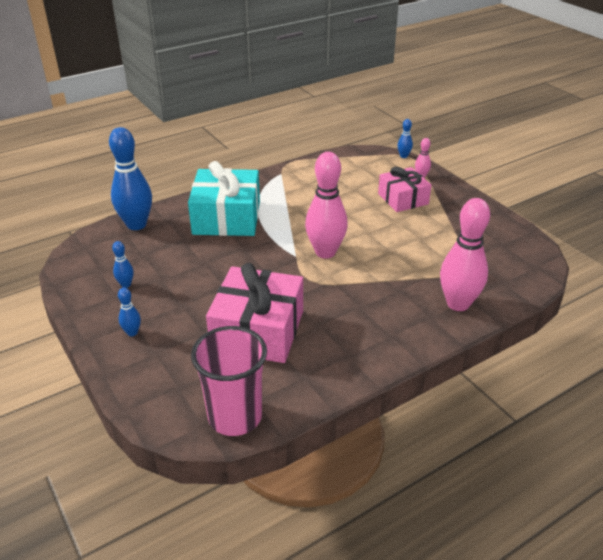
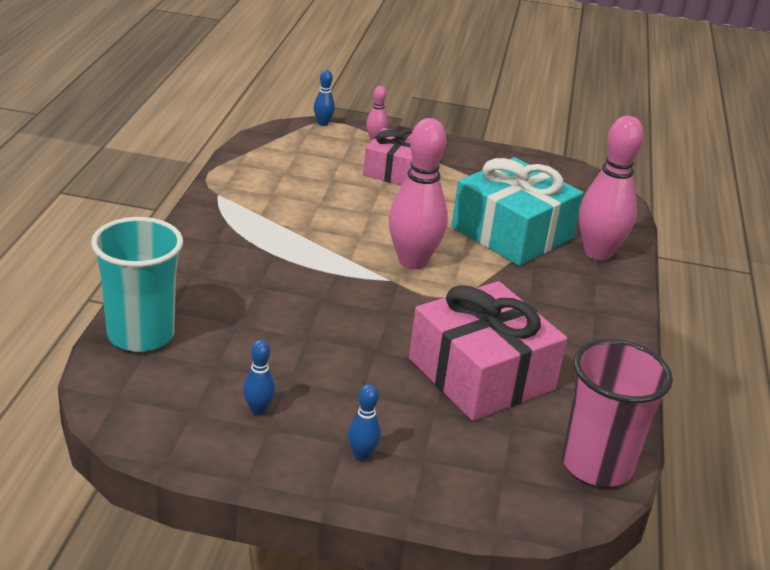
camera: 50 degrees left, 5 degrees down
(136, 225) = (141, 335): blue bowling pin -> turquoise cup
(226, 217) = (242, 273): turquoise gift -> turquoise gift (512, 233)

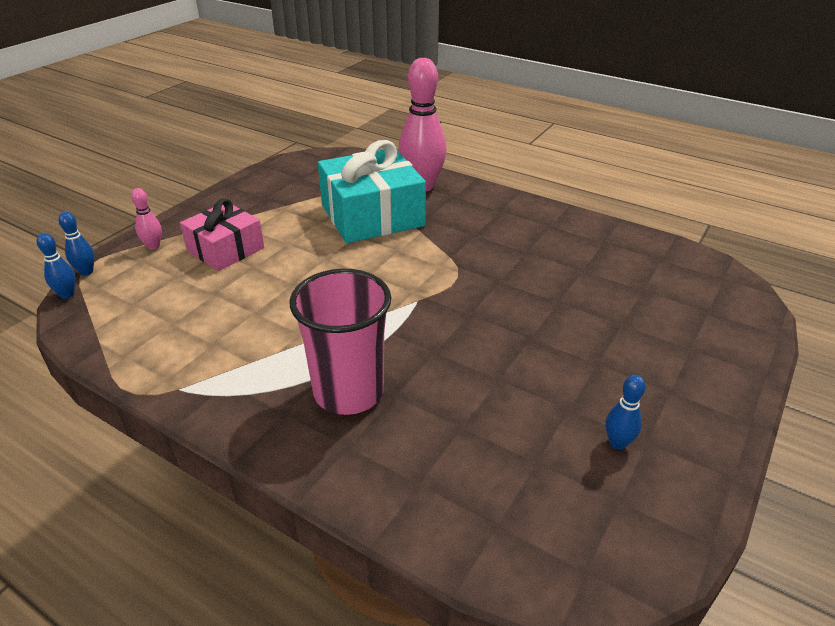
camera: 65 degrees left, 5 degrees up
(141, 335) = (461, 523): turquoise cup -> none
(362, 455) = (687, 384): blue bowling pin -> blue bowling pin (67, 294)
(412, 261) = (392, 279): pink bowling pin -> none
(481, 374) = (575, 286): pink gift -> none
(597, 464) = (692, 264): pink cup -> pink cup (348, 392)

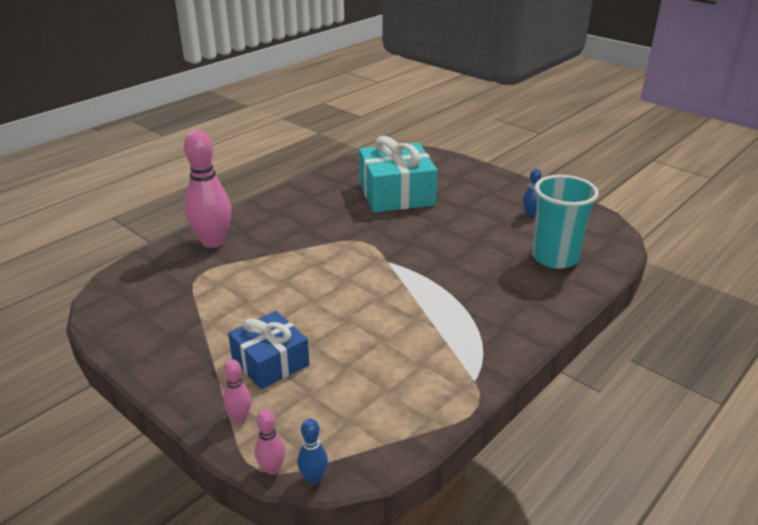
camera: 80 degrees left, 5 degrees down
(86, 272) = (272, 468): blue bowling pin -> pink bowling pin
(225, 249) = (270, 362): pink gift -> blue gift
(348, 392) = (484, 298): pink cup -> none
(372, 215) = (251, 272): turquoise gift -> turquoise gift (396, 193)
(478, 475) = (555, 258): none -> turquoise cup

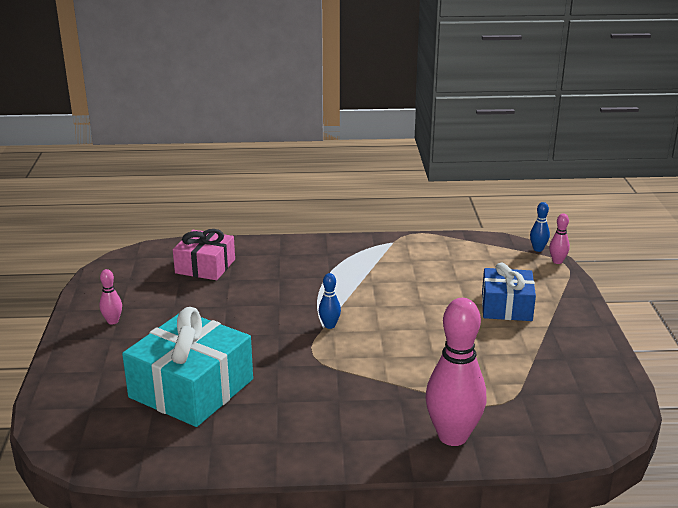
camera: 135 degrees left, 5 degrees down
(239, 417) = (556, 289): pink bowling pin -> pink bowling pin (113, 321)
(530, 214) = (137, 301): blue bowling pin -> blue bowling pin (329, 325)
(555, 258) = (205, 266): turquoise cup -> pink gift

